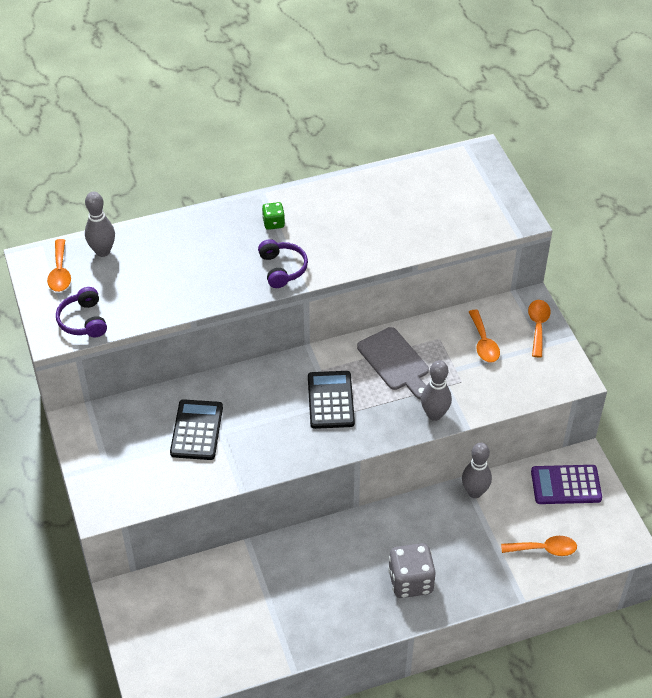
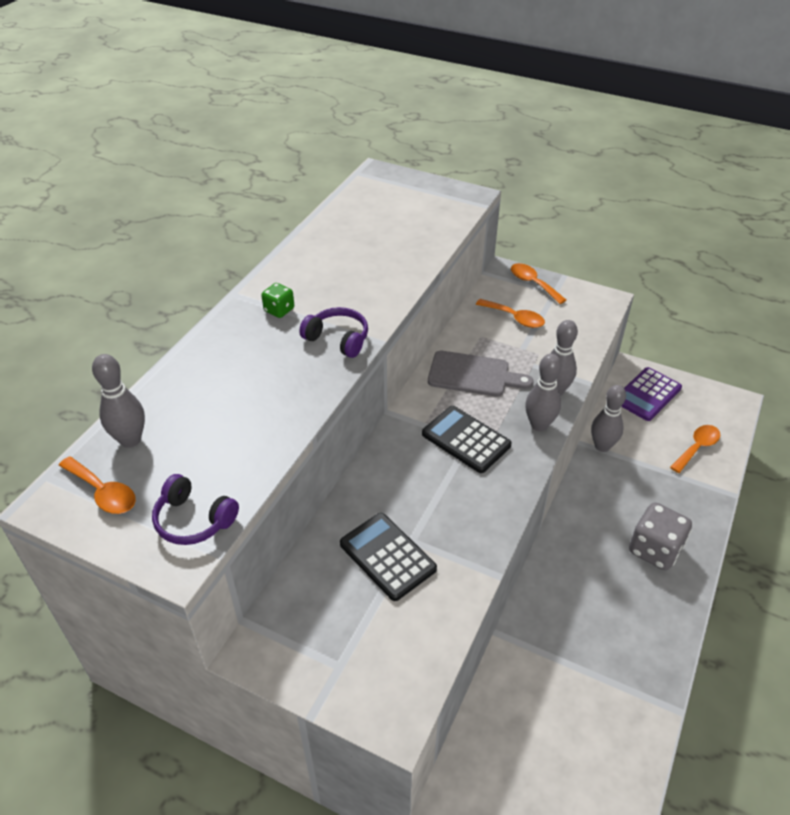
camera: 45 degrees left, 5 degrees down
(390, 427) = (539, 425): none -> grey bowling pin

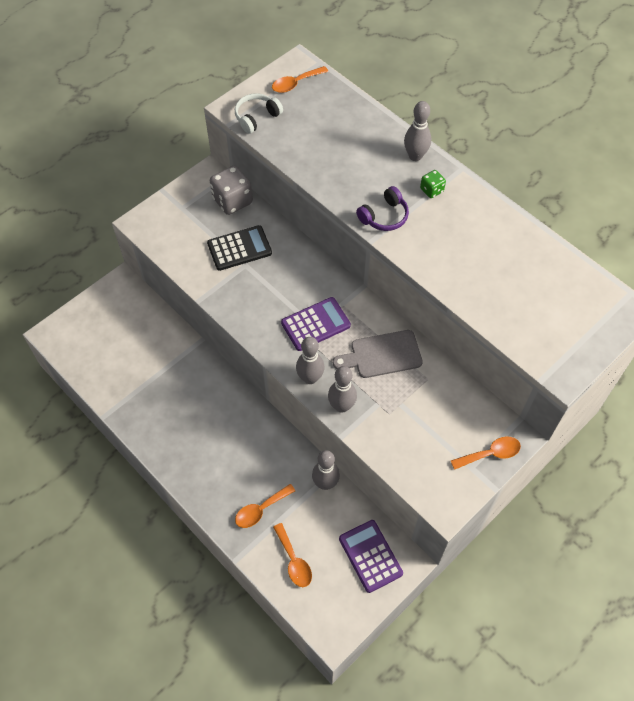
camera: 110 degrees right, 15 degrees up
(130, 440) = (332, 98): grey bowling pin -> grey bowling pin (415, 156)
(194, 520) = (256, 117): purple headphones -> white headphones
(466, 440) = (315, 324): black calculator -> purple calculator
(473, 375) = (382, 355): grey cutting board -> grey cutting board turned 45 degrees clockwise
(515, 318) = (443, 415): orange spoon -> orange spoon (260, 510)
(654, 549) = (215, 467): grey dice -> grey dice (232, 201)

